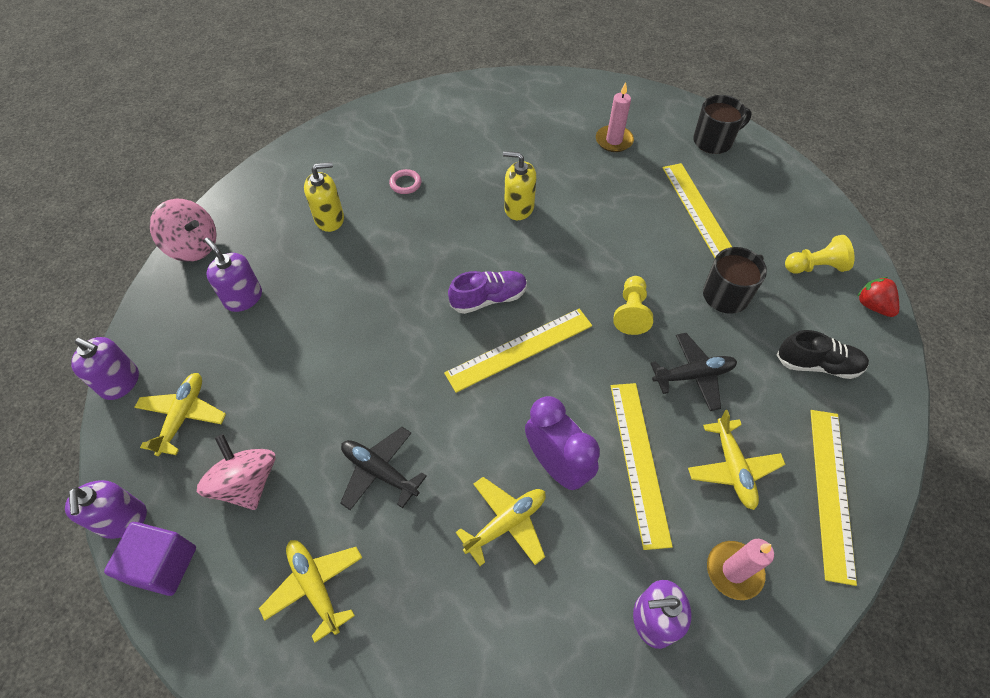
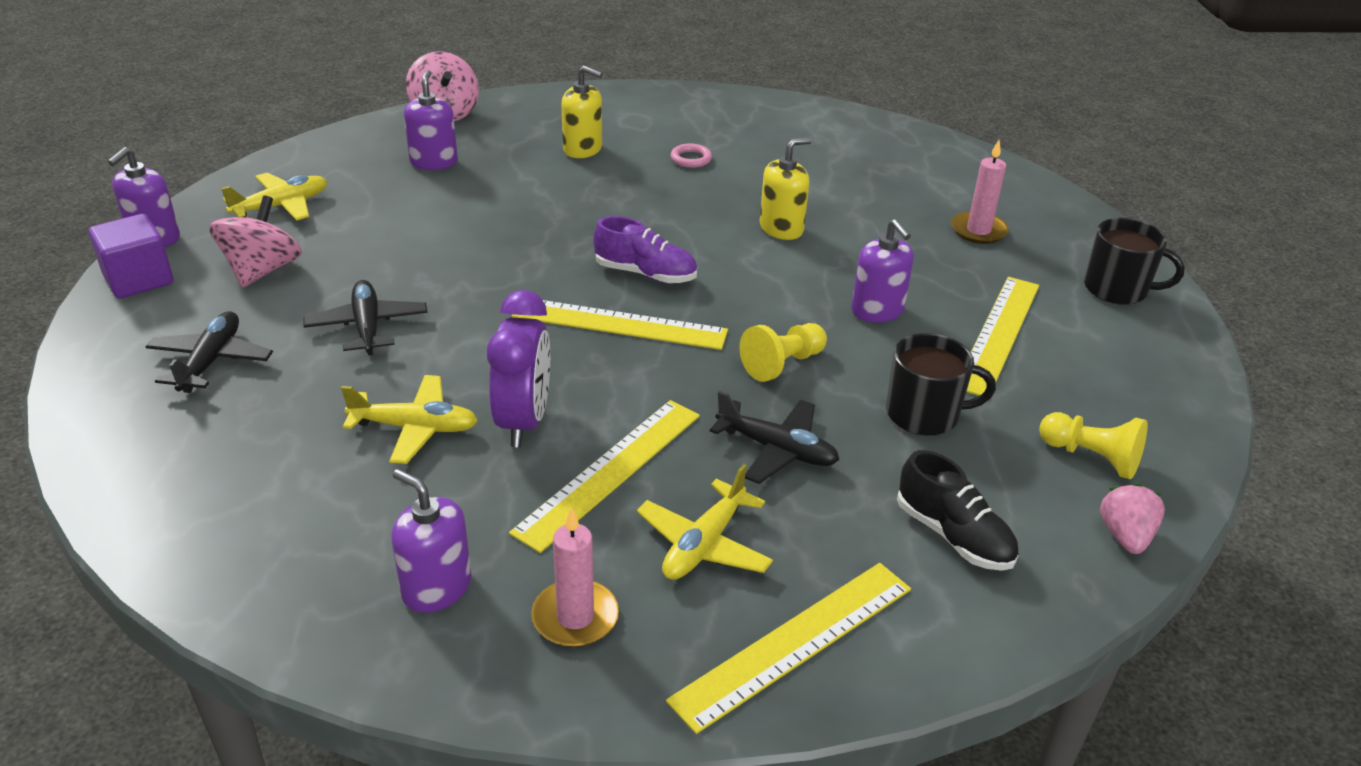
camera: 40 degrees right, 20 degrees down
(120, 382) = (271, 163): purple soap dispenser -> purple soap dispenser (877, 311)
(315, 586) = (211, 361): yellow plane -> black plane
(519, 208) = (781, 228): yellow soap dispenser -> yellow soap dispenser turned 90 degrees clockwise
(872, 305) = (1125, 536): red strawberry -> pink strawberry

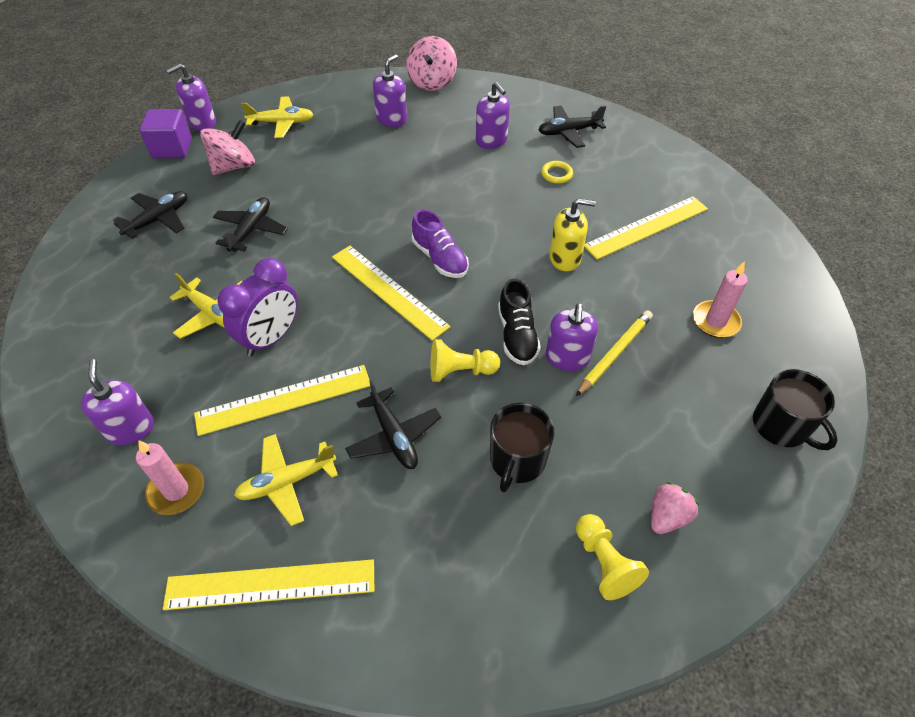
camera: 35 degrees right, 15 degrees up
(583, 149) = (491, 140): yellow soap dispenser -> purple soap dispenser
(662, 118) = (569, 132): none -> black plane
(691, 159) = (556, 174): pink ring -> yellow ring
(918, 290) = (615, 353): none -> yellow pencil
(924, 414) = (517, 460): black mug -> black mug turned 75 degrees clockwise
(953, 536) = (442, 568): black shoe -> black shoe (517, 335)
(998, 334) = (639, 420): yellow ruler -> yellow ruler (646, 227)
(1125, 536) = (562, 643): pink strawberry -> pink strawberry (667, 516)

